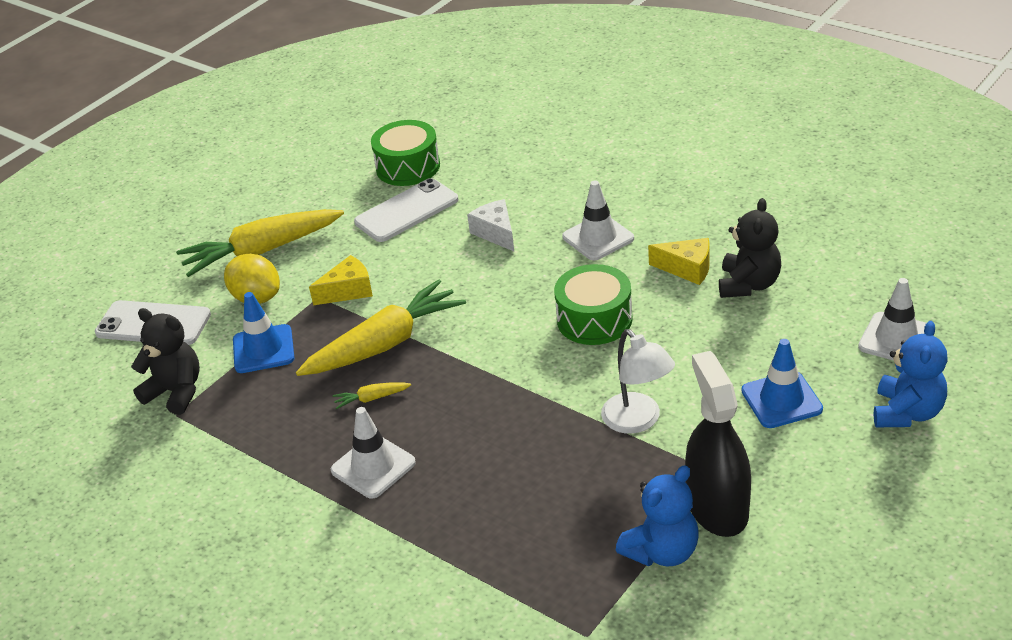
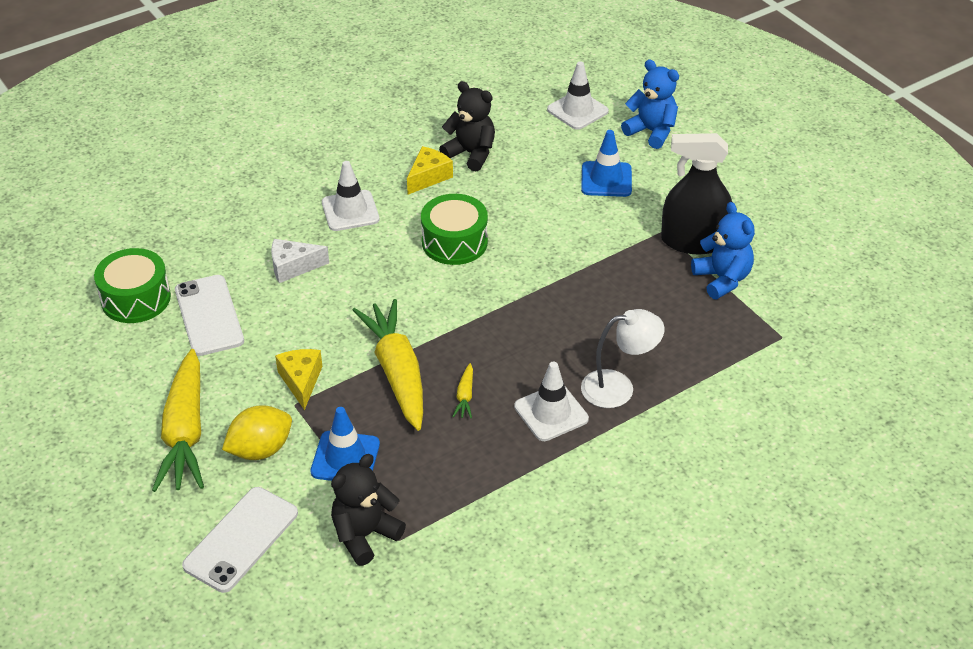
camera: 75 degrees left, 5 degrees up
(638, 421) = (586, 253): white lamp -> white lamp (618, 387)

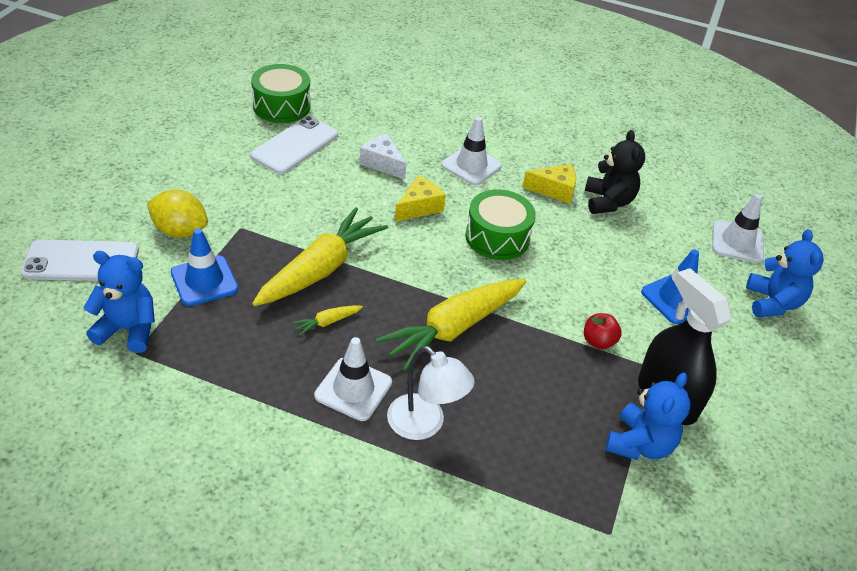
camera: 50 degrees right, 0 degrees up
(185, 433) = (169, 186): yellow carrot -> yellow carrot (453, 329)
(301, 381) = (267, 220): yellow cheese -> yellow cheese (419, 207)
(365, 535) = (128, 329): black teddy bear -> blue teddy bear
(614, 246) = (598, 341): none -> red apple

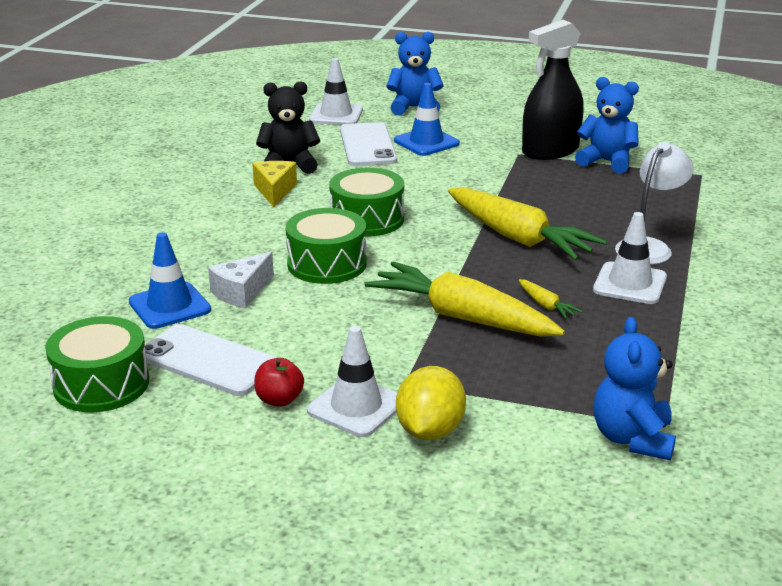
camera: 90 degrees left, 15 degrees down
(81, 261) = (528, 508): white phone -> white phone (367, 145)
(204, 281) = (519, 395): blue traffic cone -> blue traffic cone (169, 306)
(419, 207) = (327, 264): yellow cheese -> green drum
(471, 165) = (236, 236): white traffic cone -> white traffic cone (356, 407)
(598, 341) = (499, 174): red apple -> red apple (279, 400)

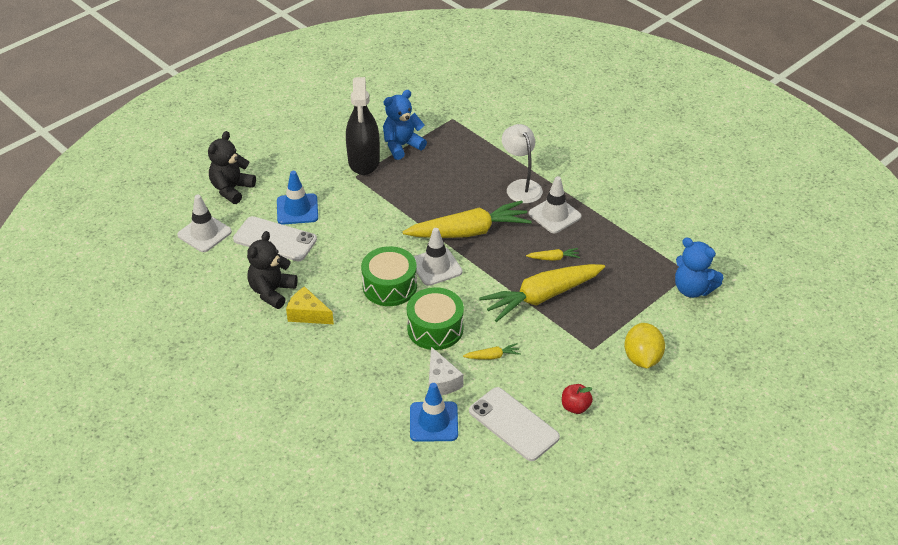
camera: 60 degrees left, 15 degrees up
(101, 384) = (507, 482): green drum -> none
(208, 361) = (513, 424): white phone -> white phone turned 75 degrees clockwise
(316, 313) = (492, 356): none -> yellow carrot
(356, 407) = (602, 378): white traffic cone -> white traffic cone (436, 267)
(414, 108) = (231, 189): blue teddy bear -> black teddy bear
(430, 431) = (642, 358): yellow lemon -> yellow lemon turned 45 degrees clockwise

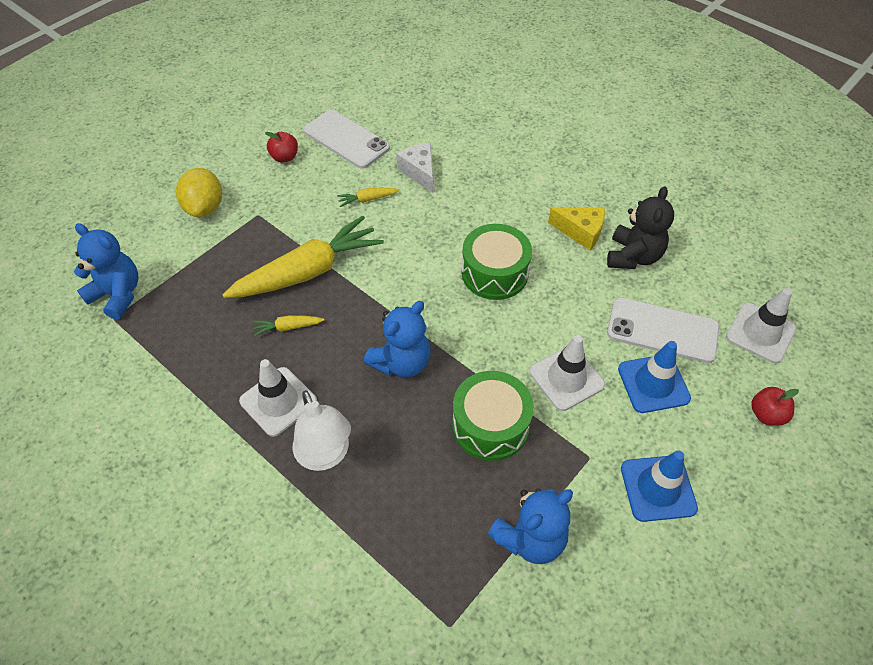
camera: 175 degrees right, 10 degrees up
(231, 189) = (766, 414): black teddy bear -> red apple
(364, 161) = (585, 494): black spray bottle -> none
(433, 422) = (423, 137): blue traffic cone -> blue traffic cone (658, 488)
(435, 328) = (432, 225): green drum -> green drum (490, 425)
(436, 267) = (441, 304): white traffic cone -> white traffic cone (566, 378)
(469, 232) = (401, 362): yellow carrot -> blue teddy bear

